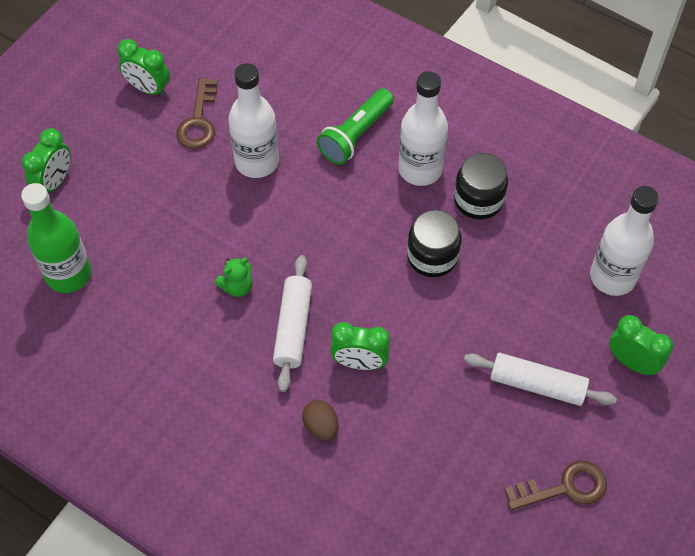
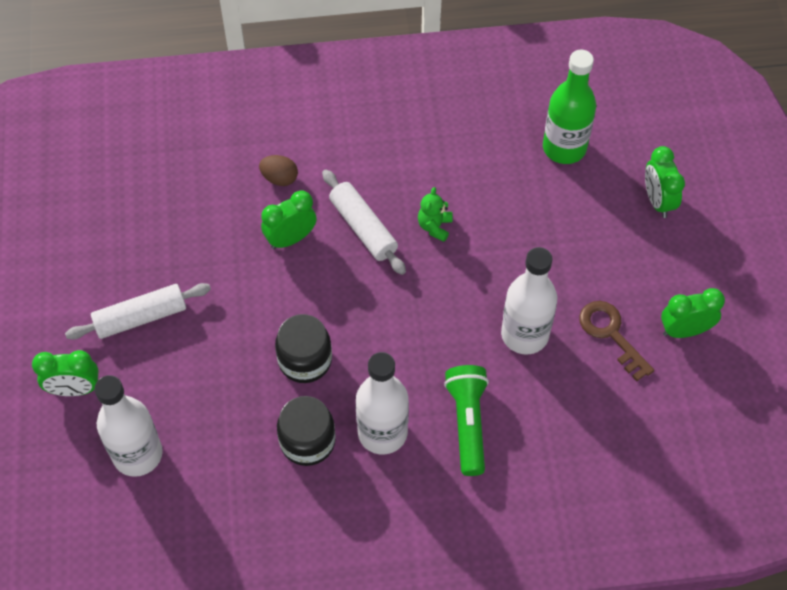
camera: 140 degrees right, 0 degrees up
(564, 487) = (69, 259): brown key -> none

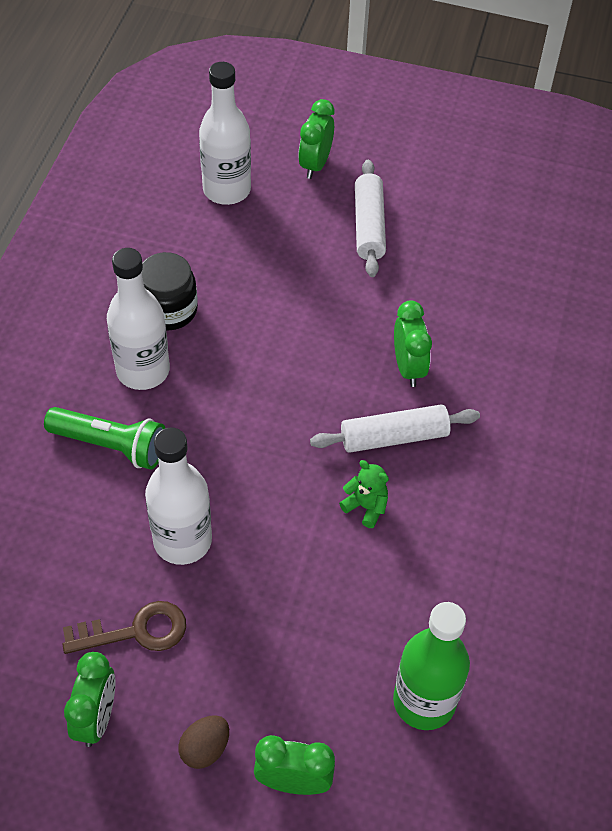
camera: 110 degrees right, 5 degrees down
(279, 178) = (493, 382): brown egg -> brown egg (205, 748)
(305, 360) = (256, 335): black jar -> none

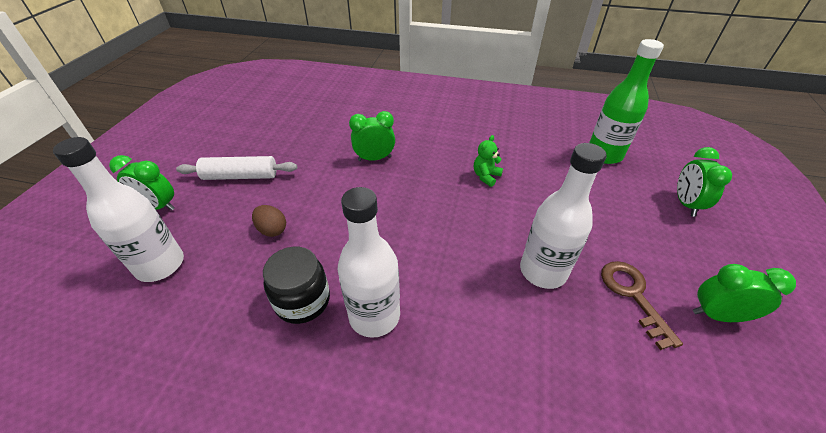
camera: 90 degrees left, 10 degrees down
(111, 446) = (462, 334): green flashlight -> none
(205, 748) = (695, 247): brown egg -> brown egg (272, 230)
(394, 437) = (430, 165): white rolling pin -> none

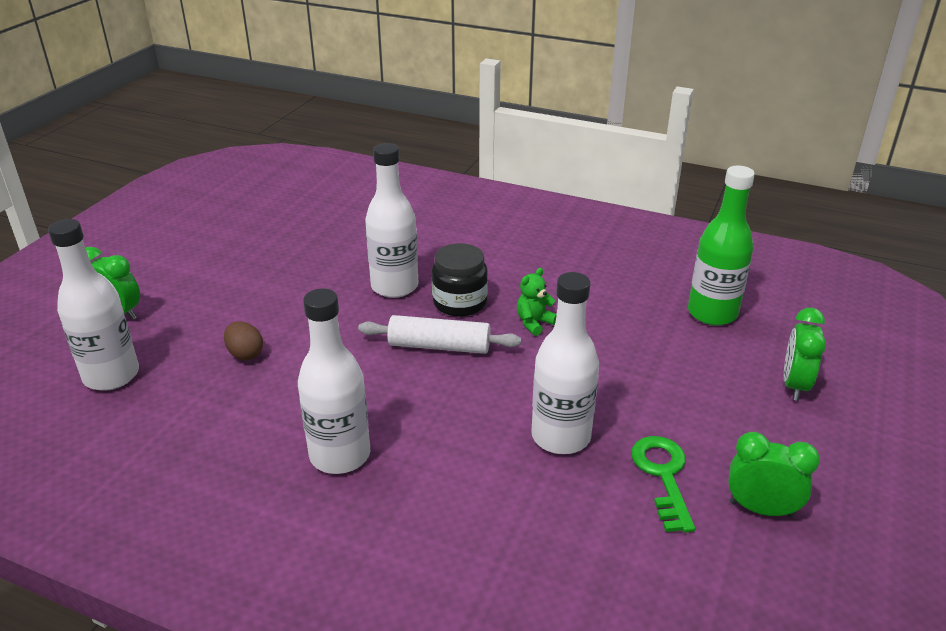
camera: 10 degrees right, 10 degrees down
(240, 176) = (220, 290): white rolling pin -> white rolling pin (439, 346)
(302, 301) = (262, 430): black jar -> black jar (460, 303)
(374, 158) = (394, 286): green clock -> white bottle
(633, 295) = (663, 475): brown key -> green key

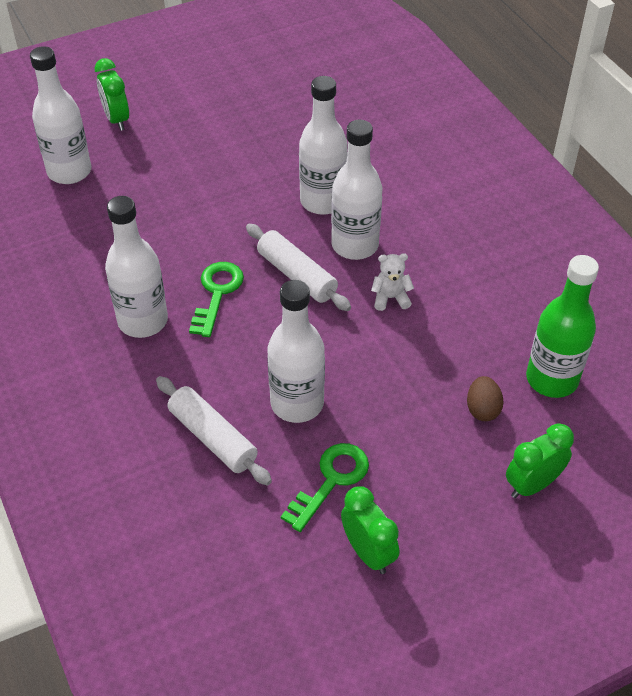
camera: 40 degrees right, 15 degrees up
(245, 354) = (162, 202): brown egg -> brown egg (482, 409)
(385, 395) = (217, 293): none -> green key
(460, 303) = (355, 245): black jar -> white bottle
(525, 508) = (213, 438): none -> white rolling pin
(534, 323) = (390, 298): green teddy bear -> white teddy bear

